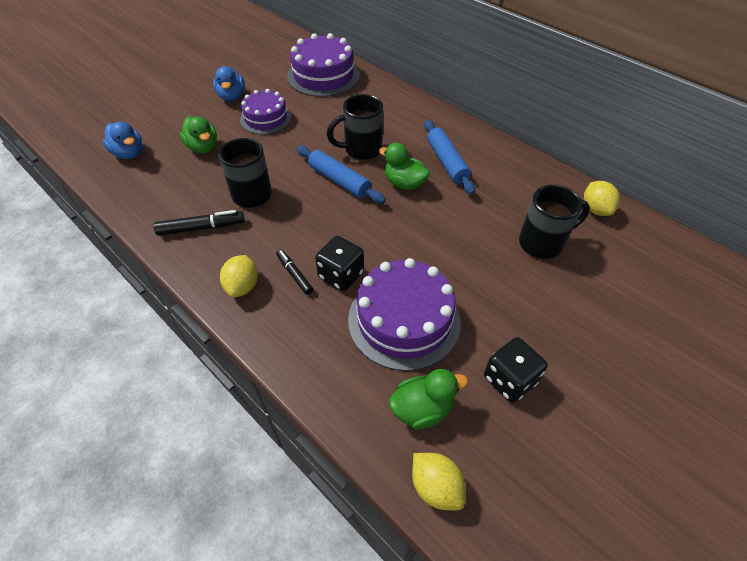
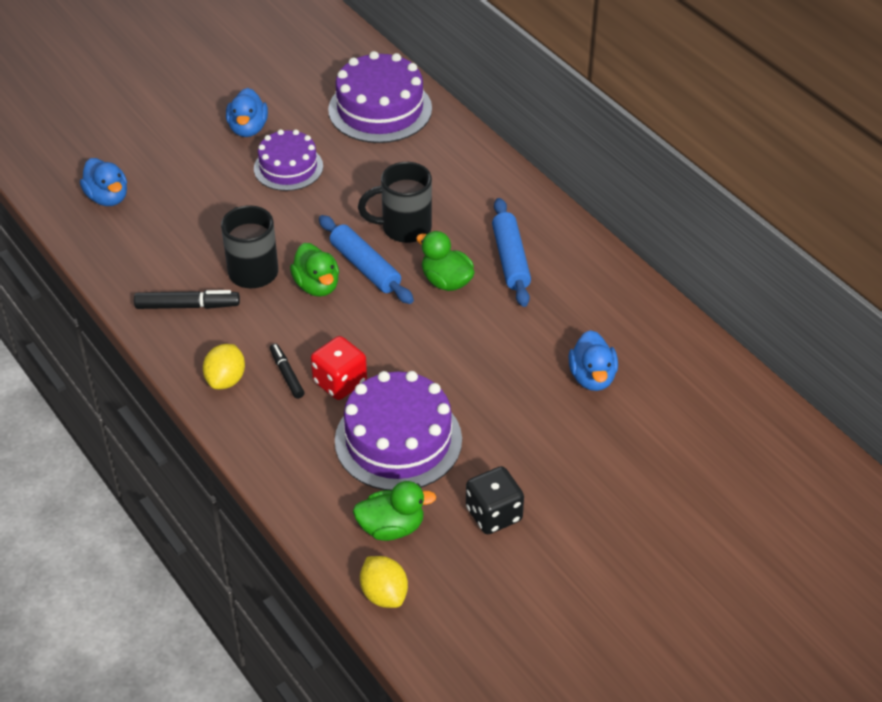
camera: 10 degrees right, 5 degrees down
(203, 147) = (201, 200): green duck -> green duck (317, 286)
(341, 275) = (340, 382): black dice -> red dice
(543, 243) = (592, 377): black mug -> blue duck
(595, 209) = (677, 345): yellow lemon -> none

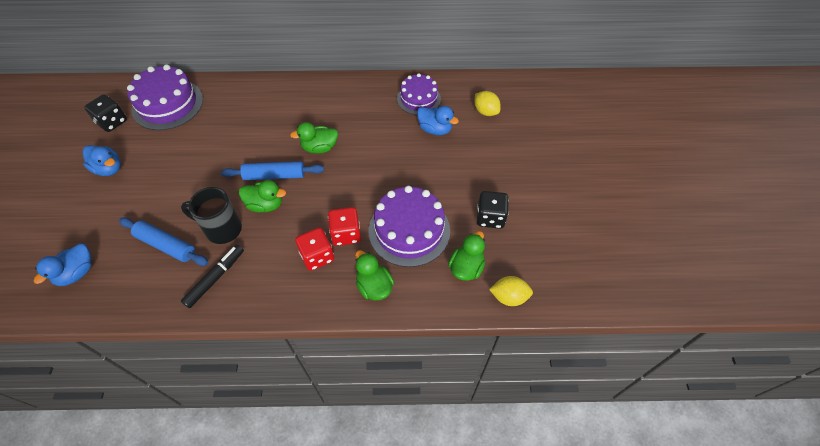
camera: 55 degrees left, 10 degrees up
(108, 197) = (77, 273): blue duck -> blue duck turned 120 degrees clockwise
(226, 380) = (293, 290): yellow lemon -> yellow lemon (485, 111)
(287, 374) = (317, 256): black marker -> red dice
(288, 167) = (162, 167): purple cake -> purple cake (418, 98)
(289, 450) = (374, 286): none -> green duck
(311, 85) = (112, 122): none -> black dice
(404, 228) = (264, 144): black mug -> none
(510, 259) = (330, 115): blue rolling pin -> blue rolling pin (166, 245)

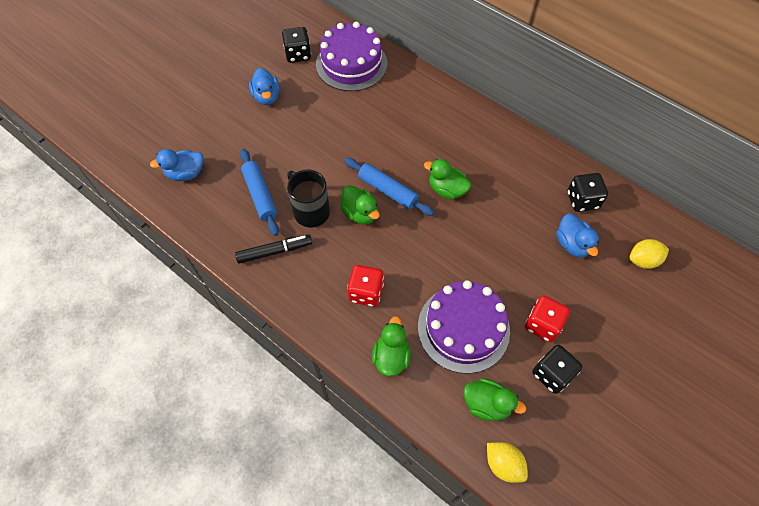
camera: 40 degrees right, 5 degrees up
(346, 234) = (405, 290): red dice -> red dice (542, 324)
(418, 98) = (582, 200): purple cake -> black dice
(466, 267) = (487, 404): green duck -> green duck turned 45 degrees clockwise
(485, 111) = (643, 260): yellow lemon -> yellow lemon turned 75 degrees clockwise

